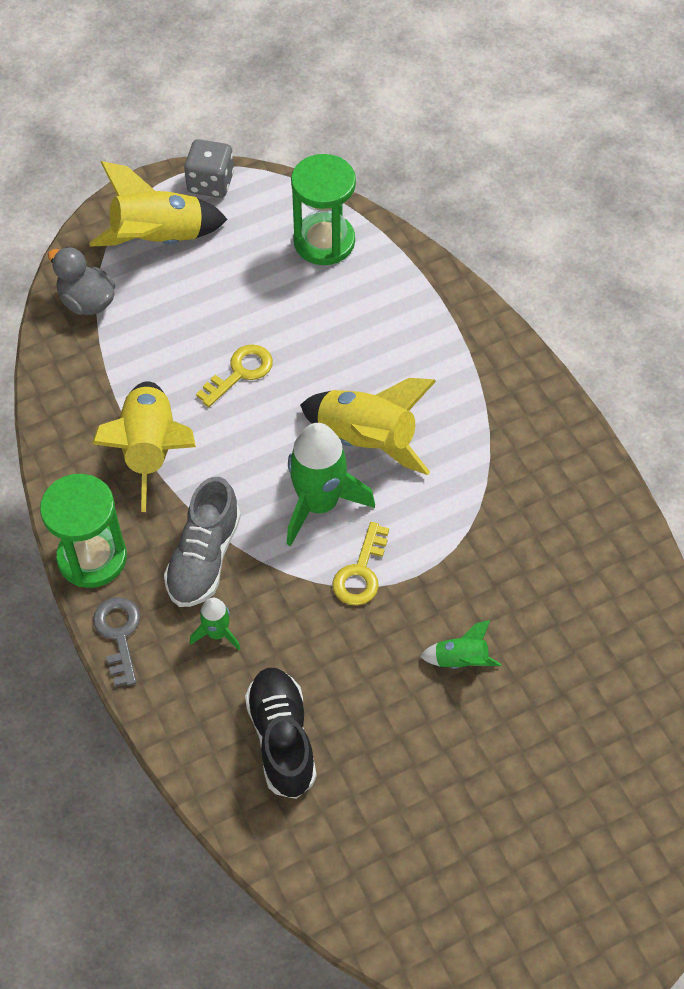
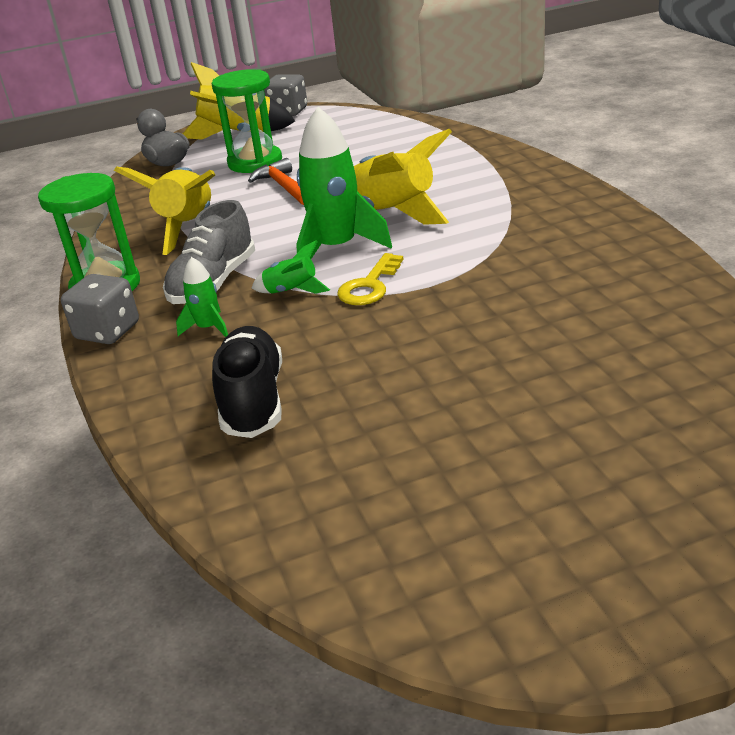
camera: 10 degrees right, 25 degrees down
(119, 634) = (108, 331): grey key -> grey dice
(240, 372) = (284, 187): yellow key -> orange hammer
(324, 242) = (373, 128): green hourglass -> green hourglass (255, 162)
(460, 660) = (470, 339): green rocket -> green rocket (292, 291)

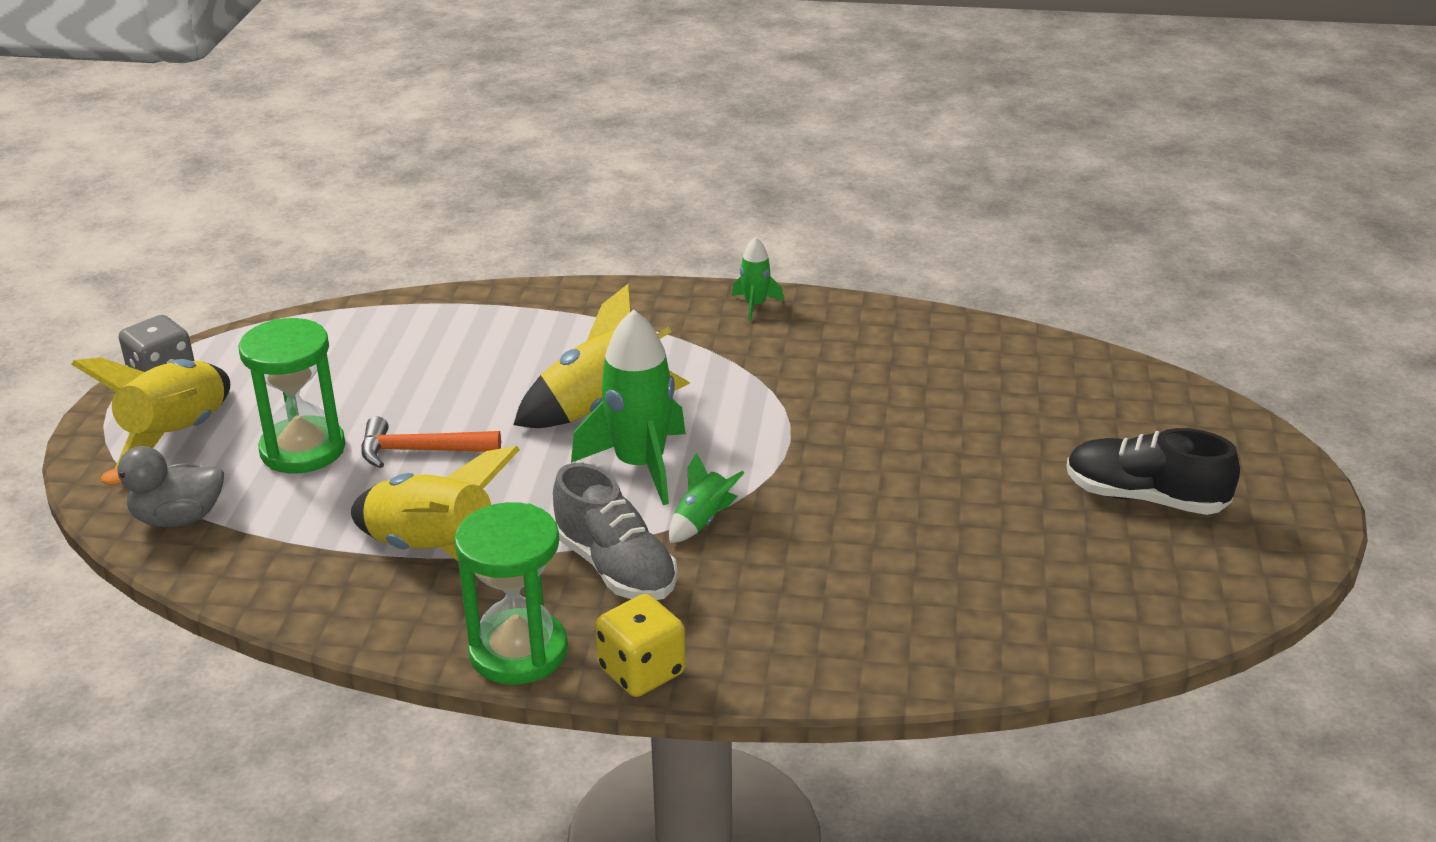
camera: 65 degrees left, 0 degrees up
(108, 331) = (642, 671): grey dice -> yellow dice
(208, 328) = (719, 596): green rocket -> green rocket (755, 305)
(253, 400) = (892, 602): black shoe -> black shoe (1145, 498)
(369, 286) = (750, 472): yellow key -> none

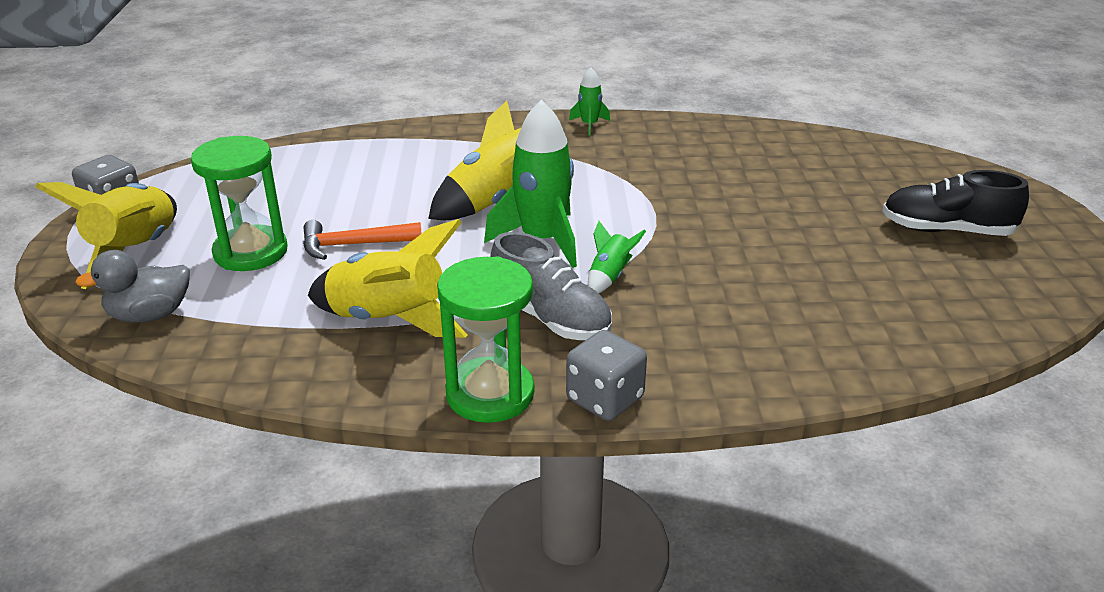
camera: 10 degrees left, 0 degrees up
(642, 671) = (605, 399): yellow dice -> grey dice

